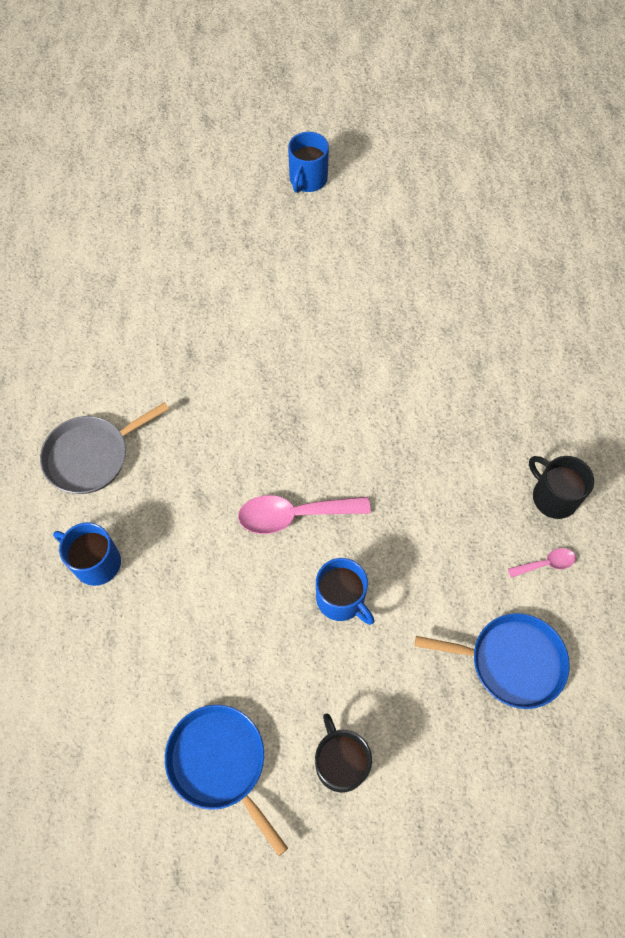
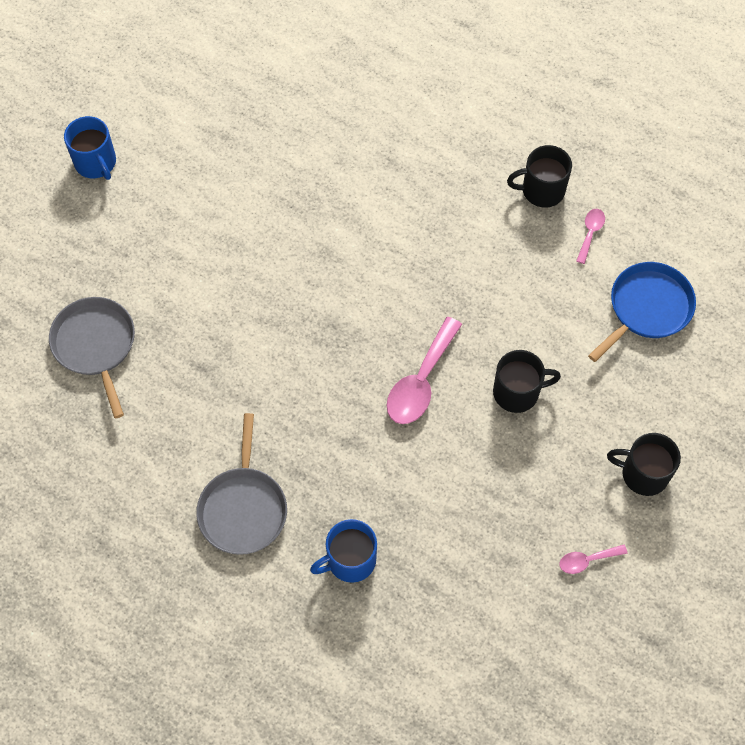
camera: 55 degrees left, 0 degrees up
(159, 274) = (95, 345): none -> grey pan
(220, 762) = (587, 560): blue pan -> pink spoon
(341, 599) = (517, 392): blue mug -> black mug

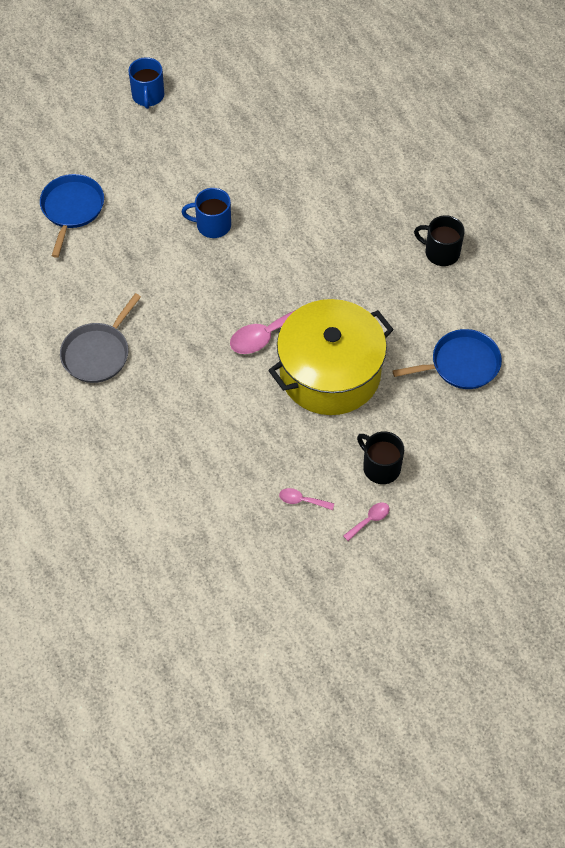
camera: 30 degrees right, 5 degrees down
(95, 345) = (72, 209): grey pan -> blue pan
(350, 560) = (144, 419): blue mug -> blue mug (212, 225)
(517, 392) = (330, 373): black mug -> yellow pot
(590, 233) = (456, 296): pink spoon -> pink spoon (369, 520)

